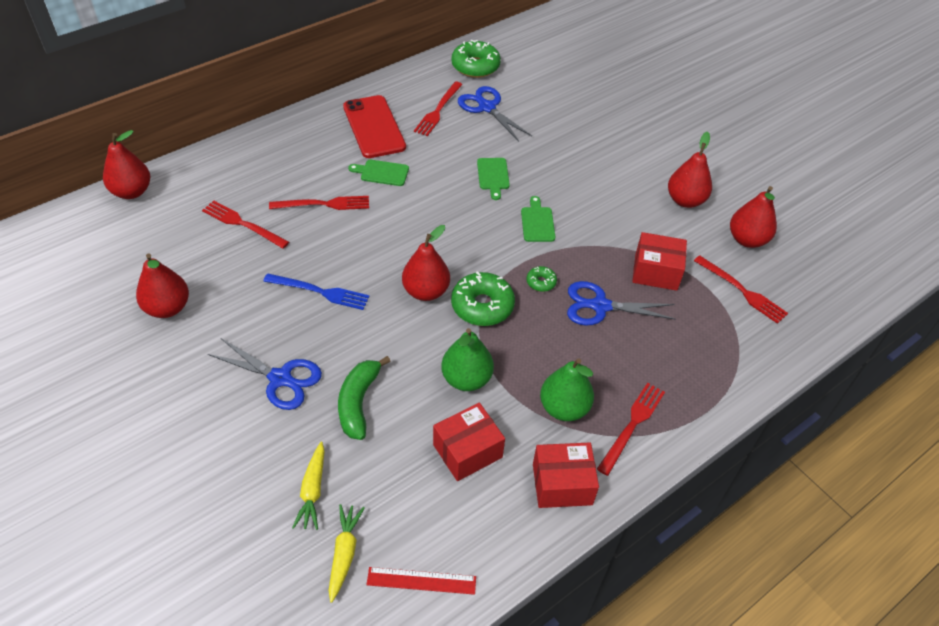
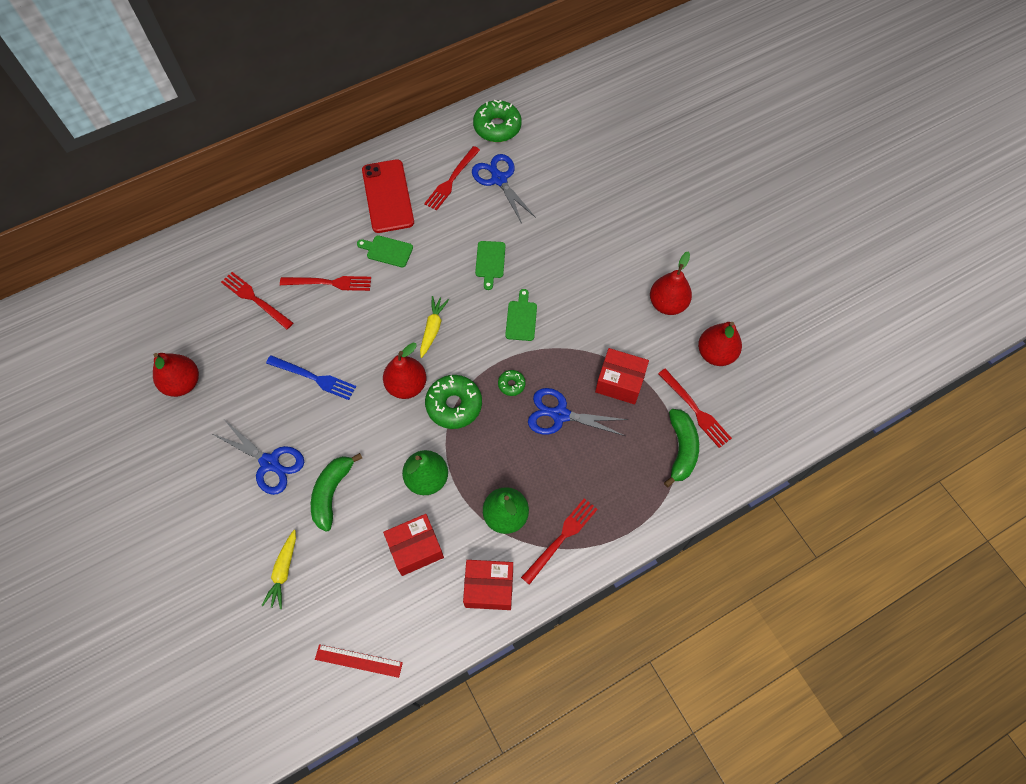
camera: 10 degrees right, 15 degrees up
(132, 192) = (161, 256): red pear -> none
(344, 553) = (301, 630): yellow carrot -> yellow carrot (433, 328)
(738, 328) = (681, 449): none -> green banana

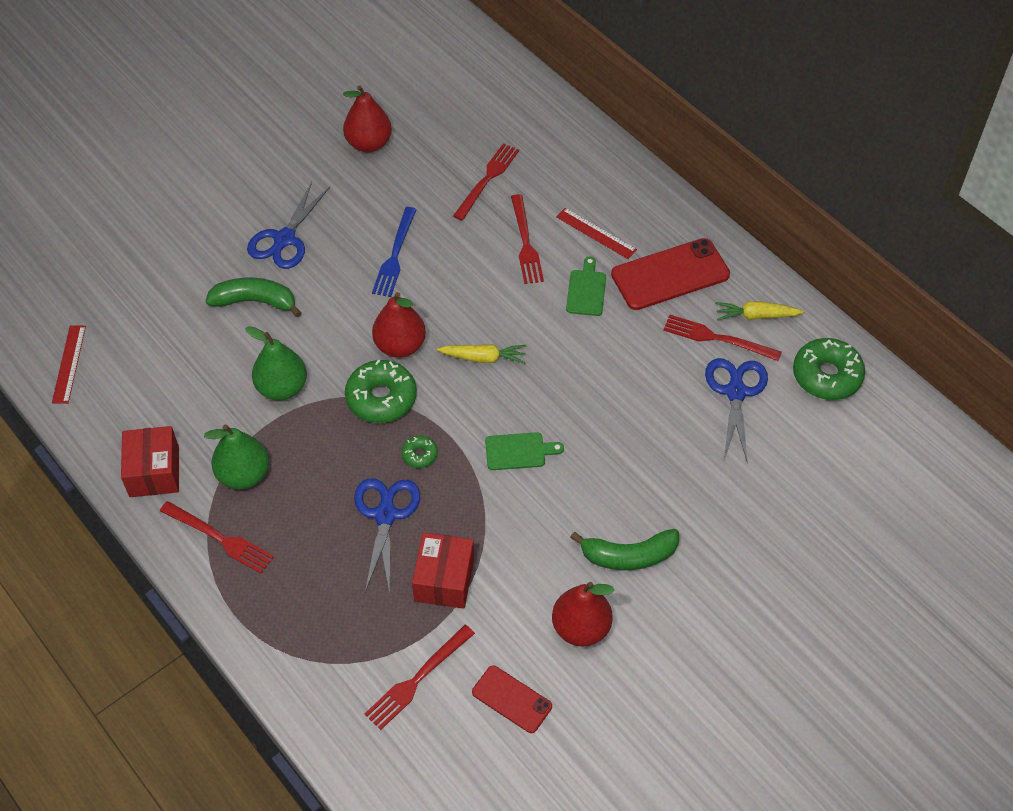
camera: 80 degrees right, 10 degrees down
(283, 571) = (162, 279): yellow carrot -> yellow carrot (756, 316)
(335, 235) = (596, 233): none -> red ruler
(415, 548) = (196, 392): red box -> none
(490, 262) = (597, 403): green cutting board -> none
(499, 179) = (735, 392): blue scissors -> blue scissors turned 45 degrees counterclockwise
(681, 449) = (356, 666): green banana -> green banana (629, 556)
(715, 353) = (511, 699): red pear -> red phone

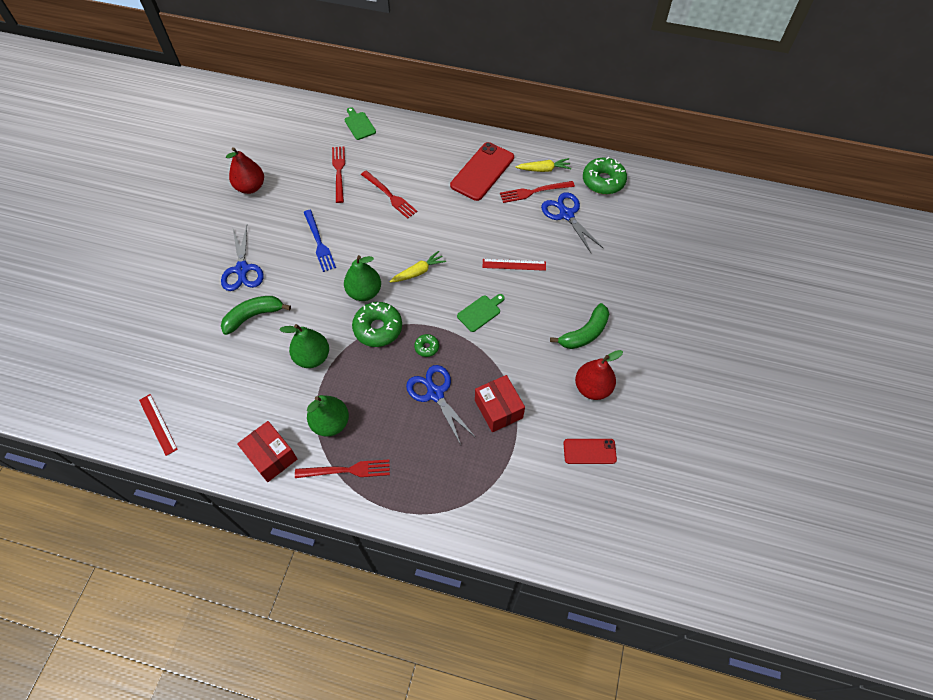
camera: 35 degrees left, 5 degrees up
(400, 346) = (364, 292): red pear -> green pear
(417, 679) = (530, 475): red fork -> none
(586, 290) = (445, 203): green cutting board -> green cutting board (359, 124)
(596, 233) = (424, 170): red ruler -> red ruler (514, 265)
(756, 316) = (544, 169): yellow carrot -> yellow carrot turned 150 degrees counterclockwise

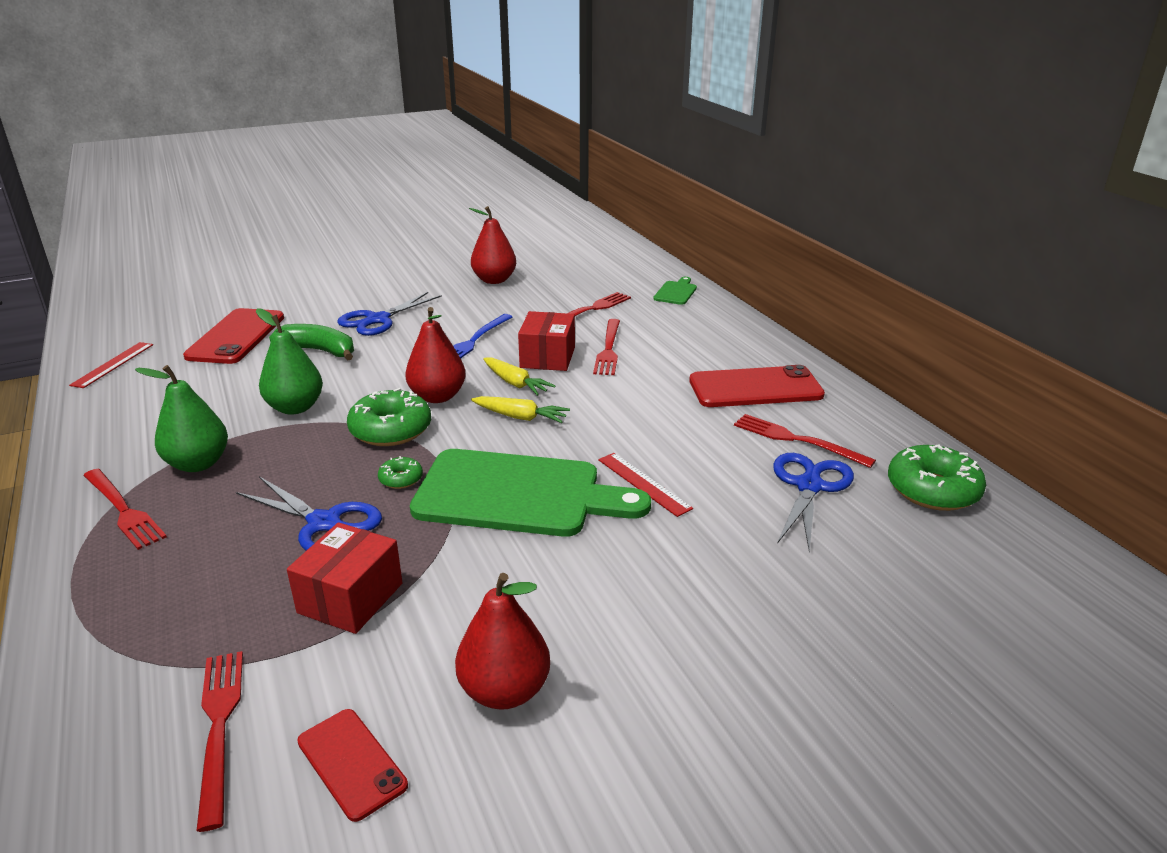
camera: 50 degrees right, 30 degrees down
(187, 347) = (236, 337): none -> red phone
(271, 456) = (111, 446): red box -> red box (548, 357)
(364, 292) = (437, 397): green pear -> red pear
(435, 394) = (324, 523): blue scissors -> blue scissors turned 105 degrees clockwise
(480, 312) = (517, 495): green cutting board -> green cutting board, size x2.35
(538, 485) = (219, 727): none -> red fork
(544, 169) = (849, 430): yellow carrot -> yellow carrot (515, 383)
(585, 333) = (611, 620): green banana -> none

